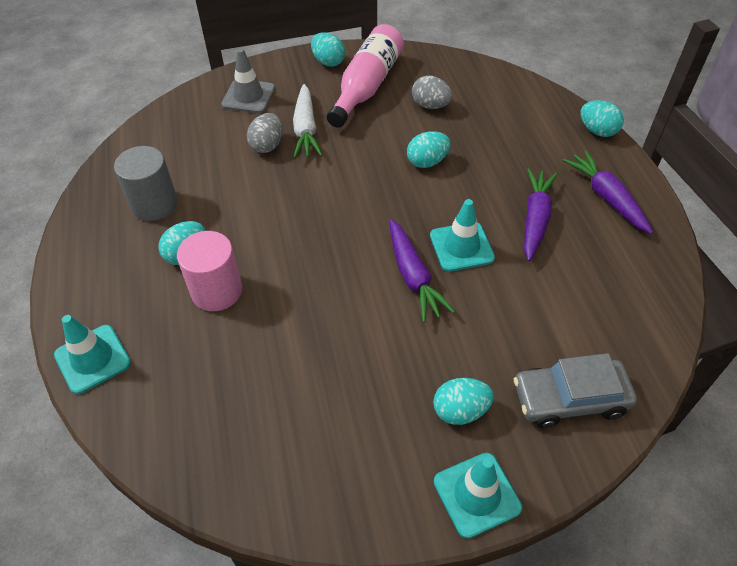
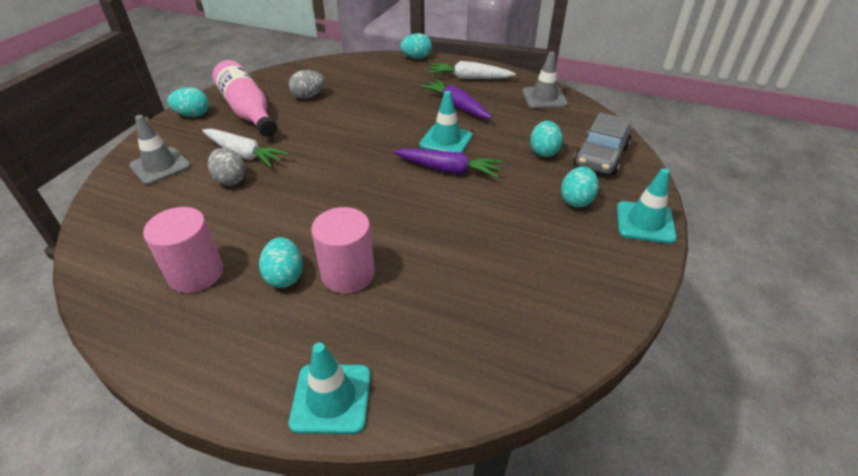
camera: 55 degrees left, 10 degrees down
(154, 204) = (196, 273): grey cylinder -> pink cylinder
(427, 162) = (356, 120): turquoise egg -> turquoise egg (543, 151)
(606, 197) = (469, 78): purple carrot -> white carrot
(642, 286) = (544, 98): none -> grey traffic cone

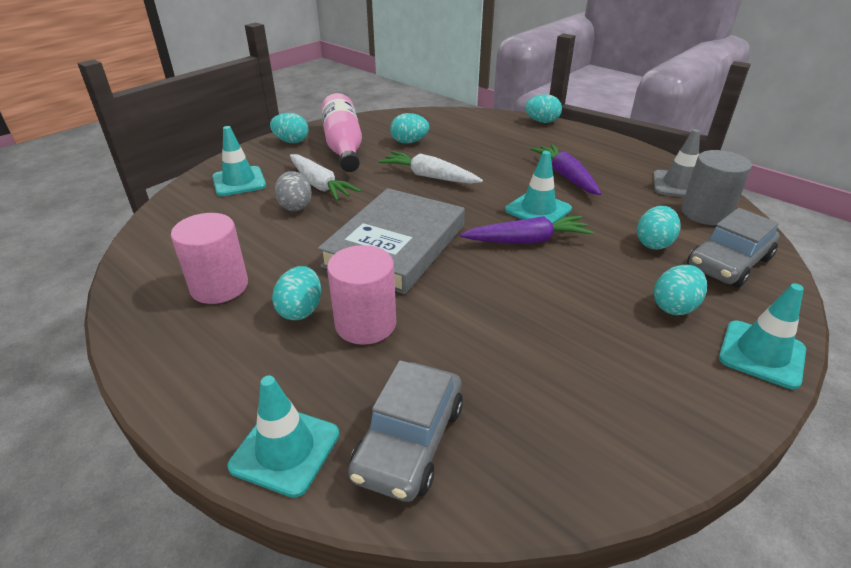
camera: 20 degrees right, 5 degrees down
(160, 166) = (239, 181): grey traffic cone -> turquoise traffic cone
(308, 96) = (409, 142): grey egg -> turquoise egg
(341, 198) = (396, 245): none -> grey book
(428, 360) = (409, 441): none -> grey car
(448, 170) = (527, 240): purple carrot -> purple carrot turned 45 degrees counterclockwise
(469, 78) = (594, 150): white carrot -> white carrot (429, 176)
(571, 118) = (705, 213): none -> grey cylinder

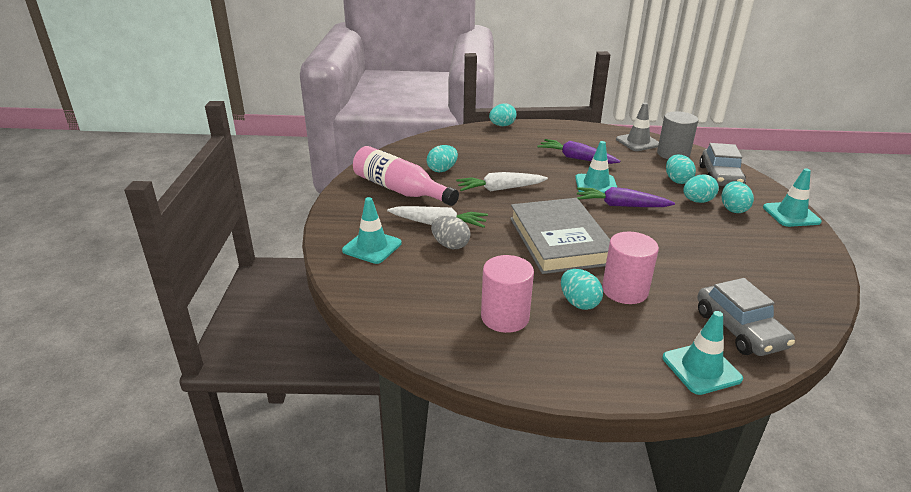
camera: 40 degrees left, 5 degrees down
(291, 141) = (351, 201): turquoise egg -> turquoise egg (697, 201)
(527, 240) = (620, 205): purple carrot -> purple carrot turned 120 degrees counterclockwise

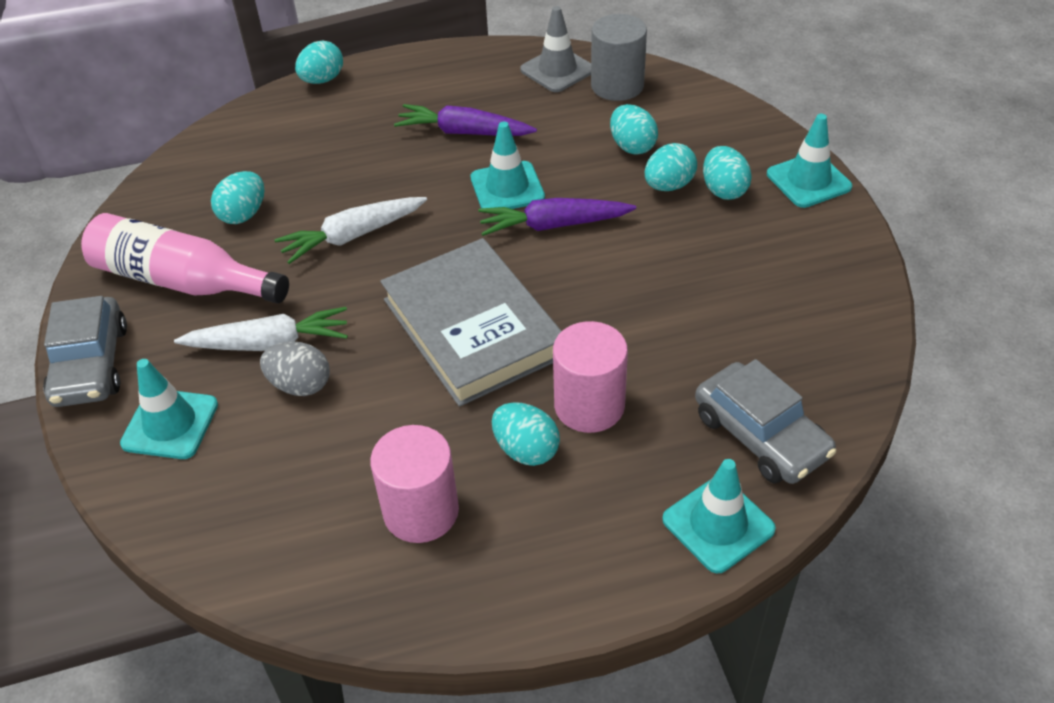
camera: 15 degrees left, 15 degrees up
(720, 177) = (696, 122): grey car -> grey car (91, 364)

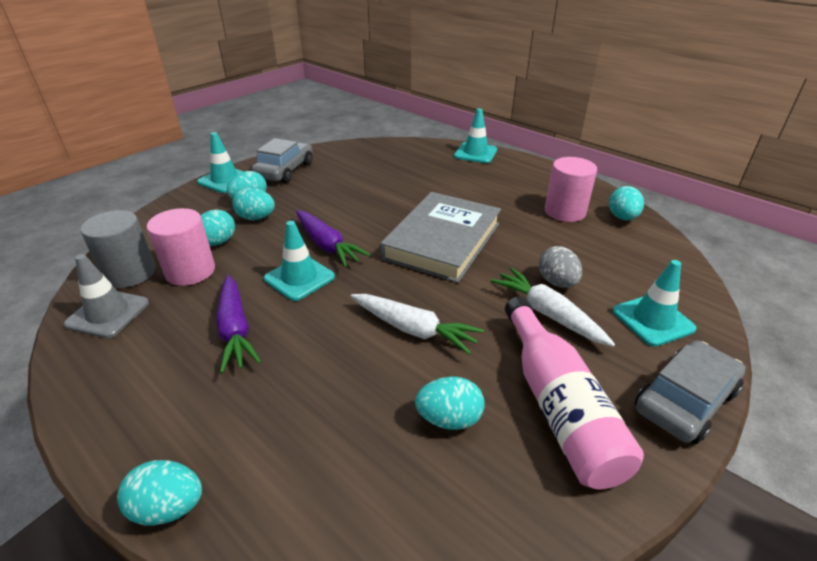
camera: 125 degrees left, 10 degrees down
(526, 450) = (498, 199): turquoise egg -> turquoise egg (622, 217)
(589, 405) = (453, 192): pink cylinder -> pink cylinder (190, 271)
(761, 435) = (422, 155): grey car -> grey car (285, 170)

